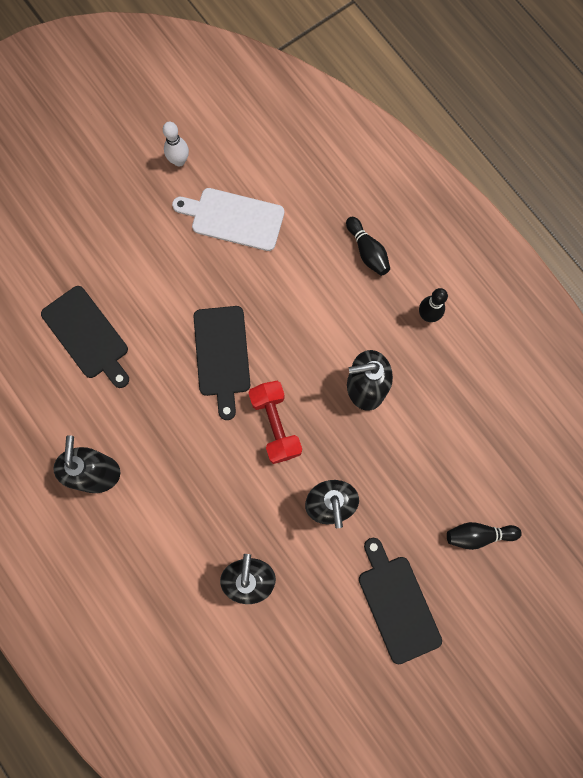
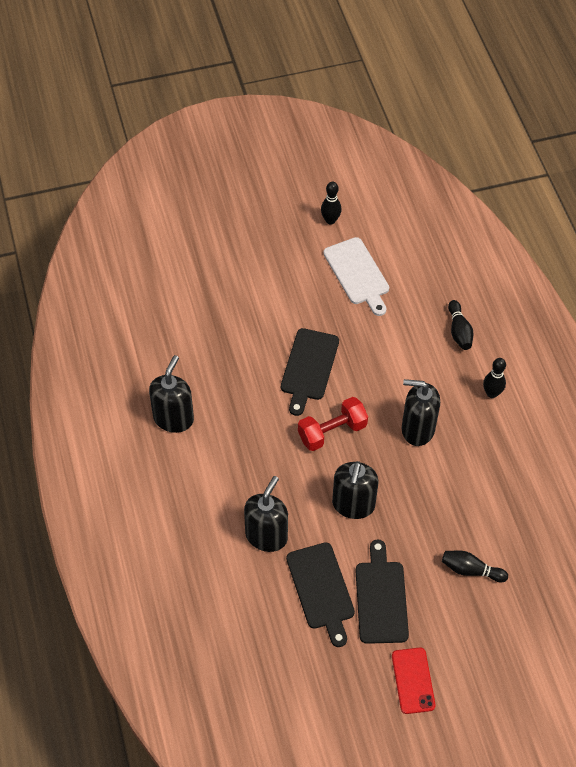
camera: 20 degrees right, 20 degrees down
(87, 335) = (207, 319): black cutting board -> black cutting board (321, 589)
(179, 161) = (330, 220): white bowling pin -> black bowling pin
(233, 218) = (358, 274): white cutting board -> white cutting board turned 150 degrees counterclockwise
(275, 425) = (332, 431): red dumbbell -> red dumbbell turned 60 degrees clockwise
(463, 687) = (413, 680): none -> red phone

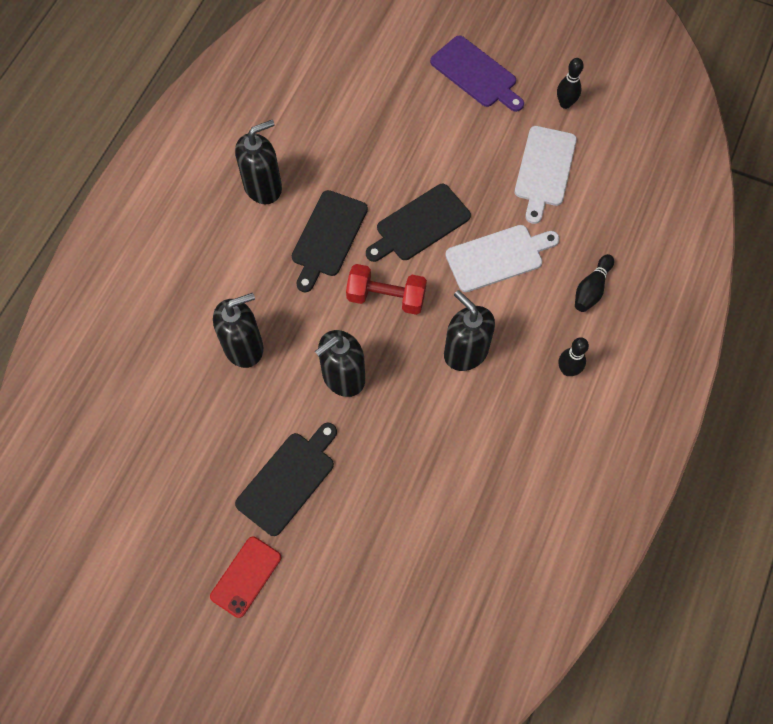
camera: 40 degrees right, 10 degrees up
(251, 239) = (476, 74): none -> purple cutting board
(321, 589) = (245, 431): black cutting board -> black cutting board (328, 237)
(381, 352) = (498, 257): none -> white cutting board
(471, 570) = (391, 519): black bowling pin -> none

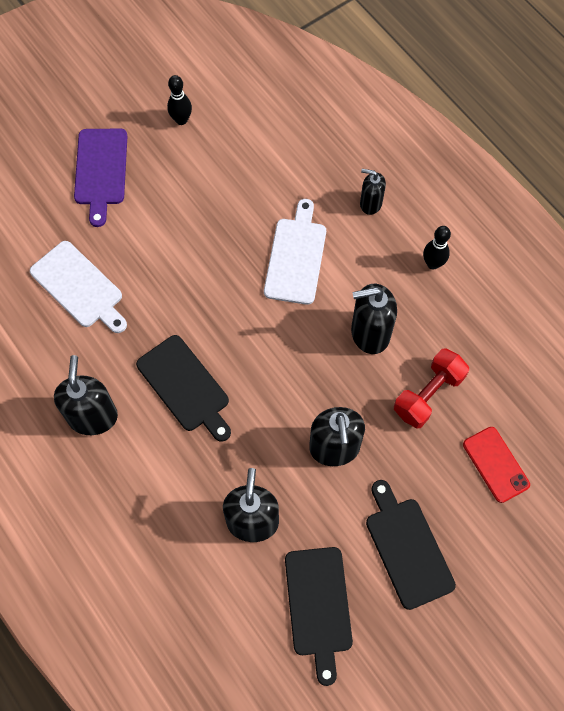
camera: 60 degrees left, 0 degrees up
(246, 577) = (480, 634): red phone -> red phone (496, 464)
(386, 297) = (278, 369): red dumbbell -> red dumbbell (428, 394)
(419, 224) = (223, 302): black cutting board -> black cutting board (318, 606)
(476, 74) = (101, 171): purple cutting board -> purple cutting board turned 105 degrees clockwise
(544, 170) = (235, 173): white cutting board -> white cutting board (79, 287)
(591, 289) = (370, 203): black bowling pin -> black soap dispenser

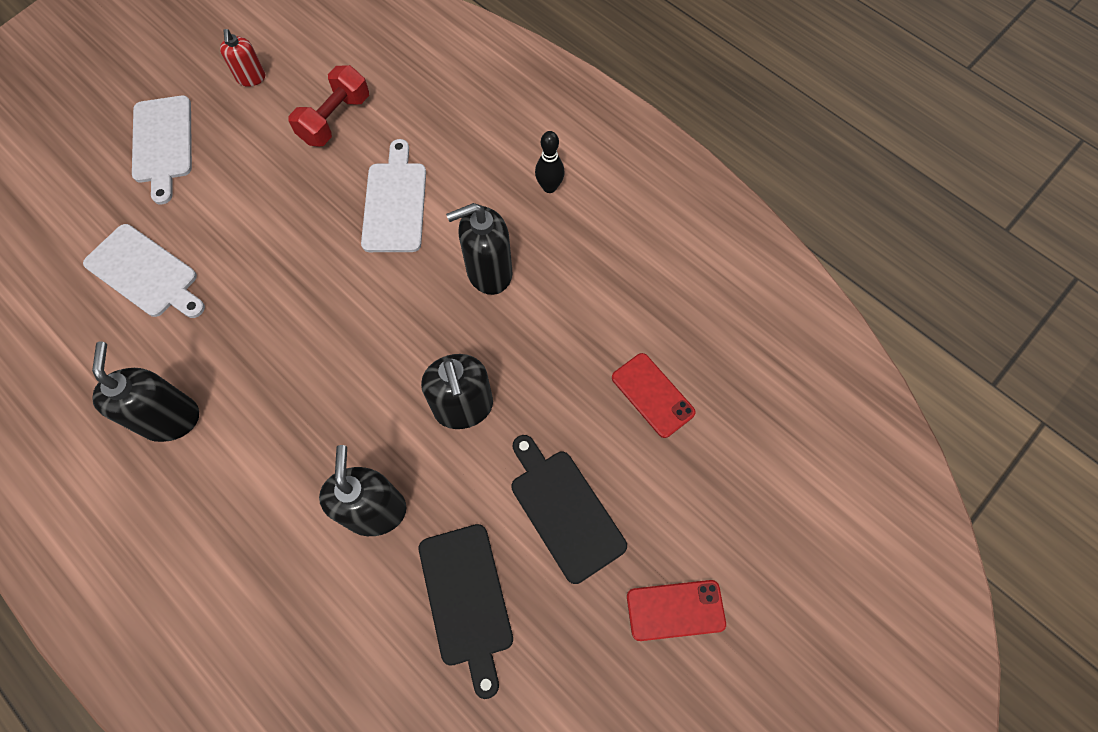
camera: 10 degrees left, 0 degrees up
(101, 171) = (163, 143): purple cutting board -> white cutting board
(181, 120) = (251, 78): black bowling pin -> red soap dispenser
(185, 386) = (280, 365): black cutting board -> none
(370, 203) = (472, 134): black soap dispenser -> none
(428, 394) = (564, 329): red dumbbell -> red dumbbell (335, 119)
(487, 645) = (675, 610): none -> red phone

